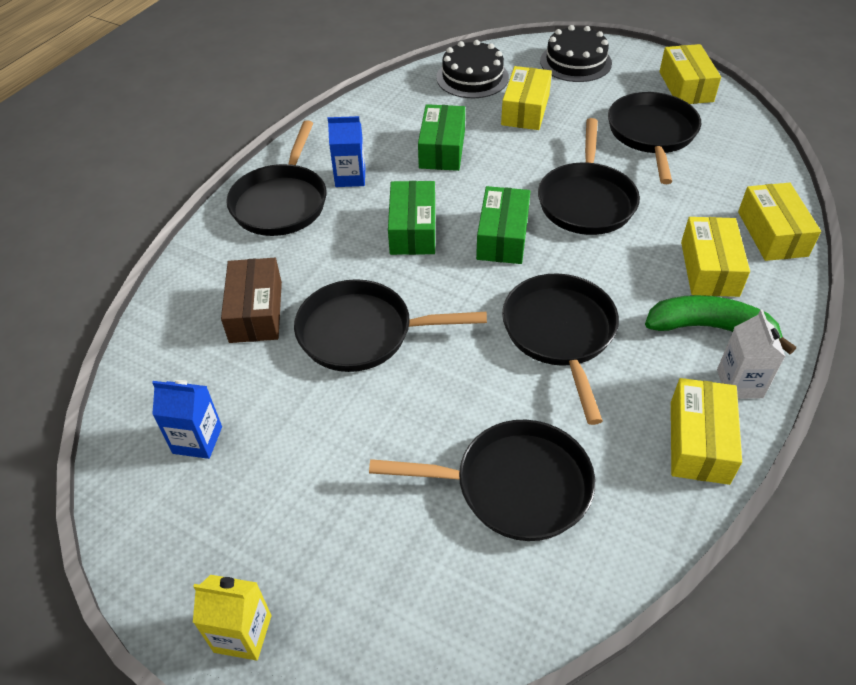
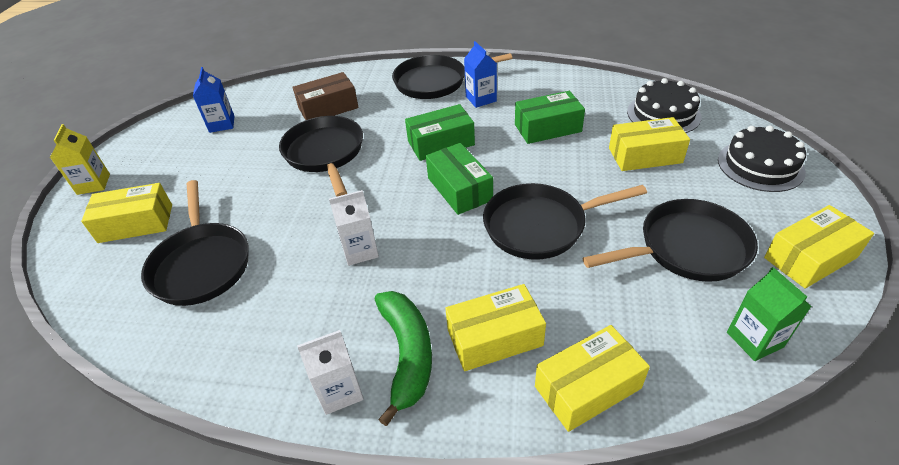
camera: 70 degrees right, 5 degrees down
(502, 237) = (459, 189): green box -> green box turned 75 degrees clockwise
(560, 334) = (360, 251): black pan -> white carton
(699, 441) = (261, 370): yellow box -> yellow box (136, 223)
(751, 142) = (754, 339): none -> green carton

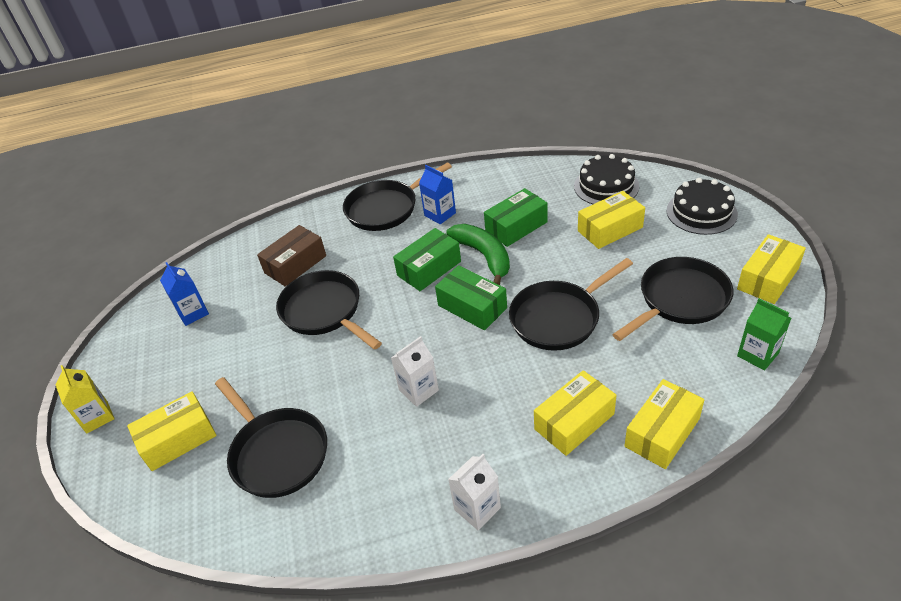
camera: 20 degrees left, 0 degrees up
(407, 354) = (513, 460): green banana -> green banana (484, 256)

